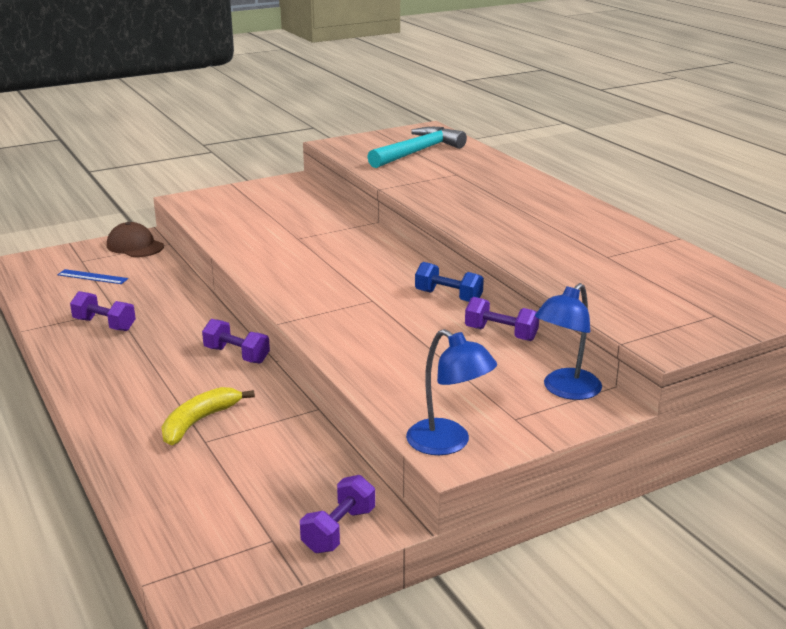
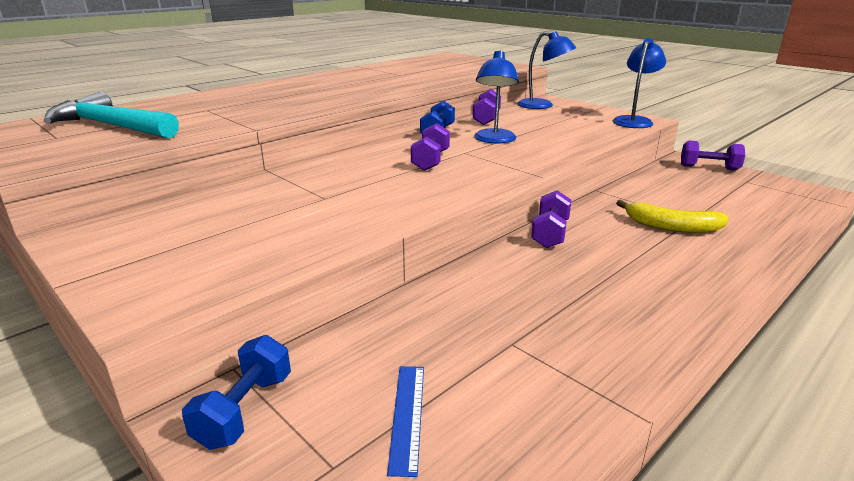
camera: 105 degrees left, 0 degrees up
(104, 325) = (560, 337): purple dumbbell -> purple dumbbell (430, 161)
(135, 246) = (245, 410): brown cap -> blue dumbbell
(405, 322) = (494, 140): none -> blue lamp

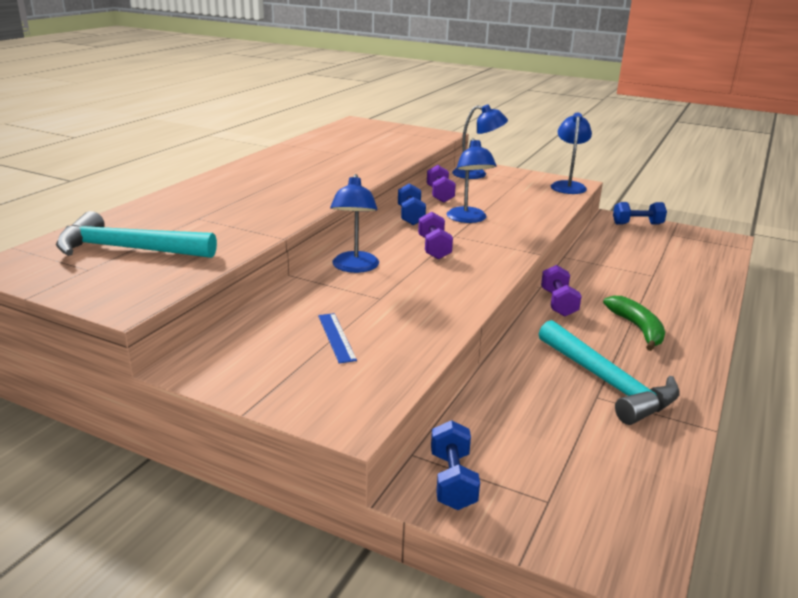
camera: 20 degrees left, 0 degrees up
(332, 169) = (355, 267): none -> blue lamp
(407, 416) = (568, 459): blue ruler -> blue ruler (336, 337)
(539, 330) = (608, 383): none -> turquoise hammer
(628, 273) = (637, 328): none -> green banana
(672, 227) = (643, 284): yellow banana -> none
(709, 168) = (637, 224): purple dumbbell -> blue dumbbell

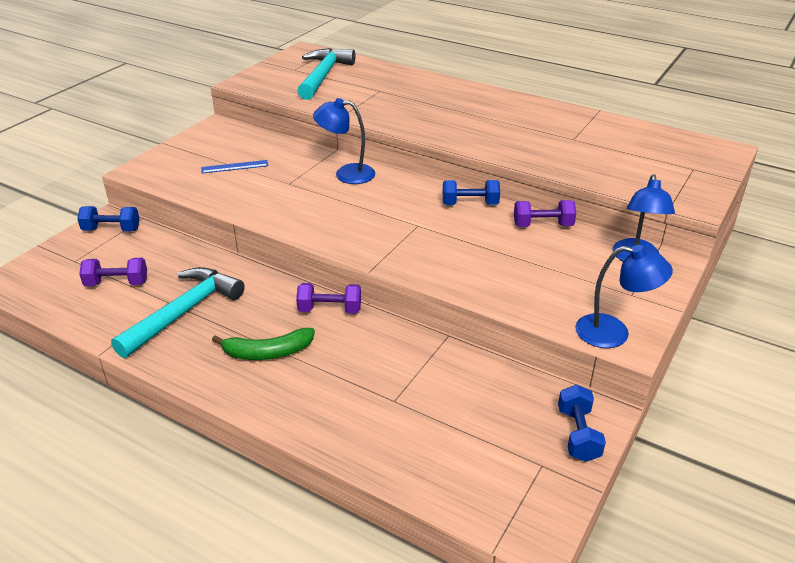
camera: 95 degrees right, 10 degrees up
(434, 248) = (385, 212): purple dumbbell -> purple dumbbell (117, 283)
(468, 219) = (465, 237): blue lamp -> none
(608, 383) = (184, 312): turquoise hammer -> turquoise hammer turned 150 degrees clockwise

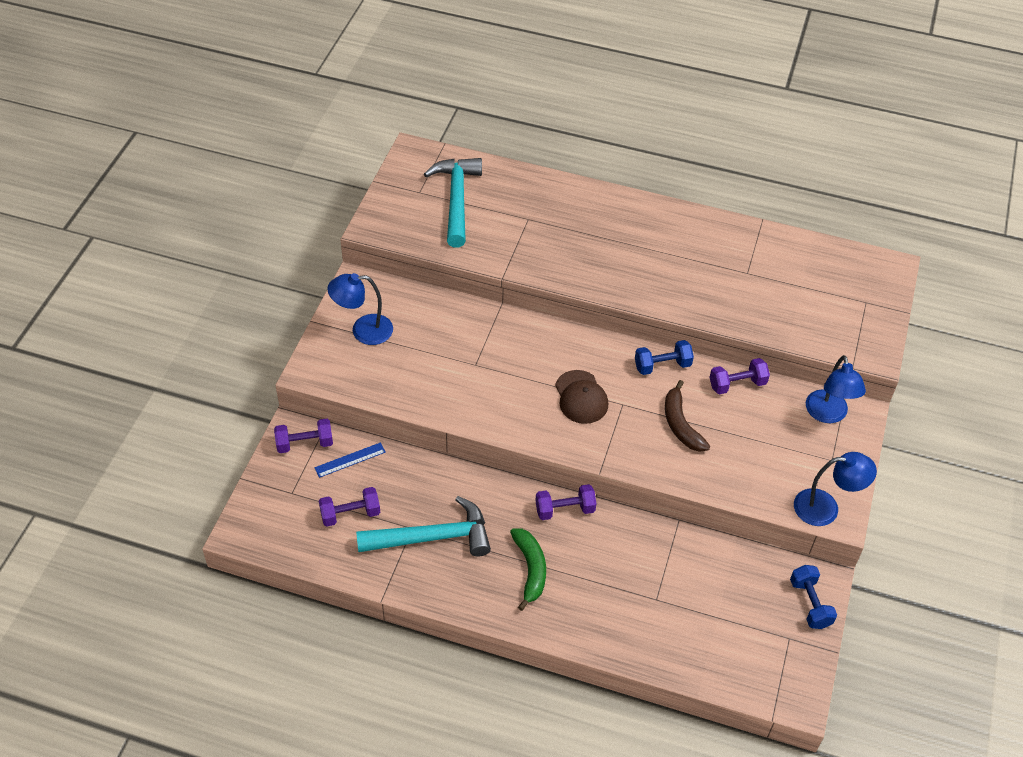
camera: 15 degrees left, 15 degrees up
(111, 230) = (305, 443): blue dumbbell -> purple dumbbell
(184, 312) = (432, 537): turquoise hammer -> turquoise hammer turned 60 degrees clockwise
(234, 167) = (408, 348): blue ruler -> blue ruler (350, 460)
(268, 352) = (530, 569): green banana -> green banana turned 75 degrees counterclockwise
(346, 174) = (527, 340): blue lamp -> blue lamp (363, 330)
(378, 215) = (581, 397): none -> brown cap
(472, 246) = (681, 424): none -> brown banana

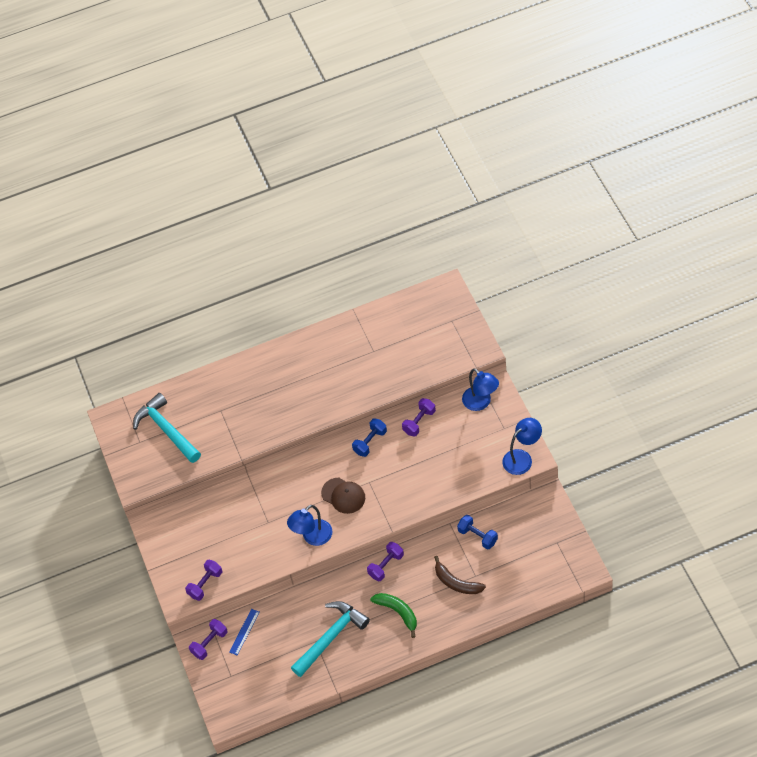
camera: 30 degrees left, 5 degrees up
(350, 514) = (275, 661): purple dumbbell -> purple dumbbell (205, 584)
(363, 330) = (184, 552): blue lamp -> blue lamp (312, 537)
(681, 424) = (410, 469): brown banana -> brown banana (456, 582)
(810, 603) = (552, 516): blue dumbbell -> blue dumbbell (477, 536)

